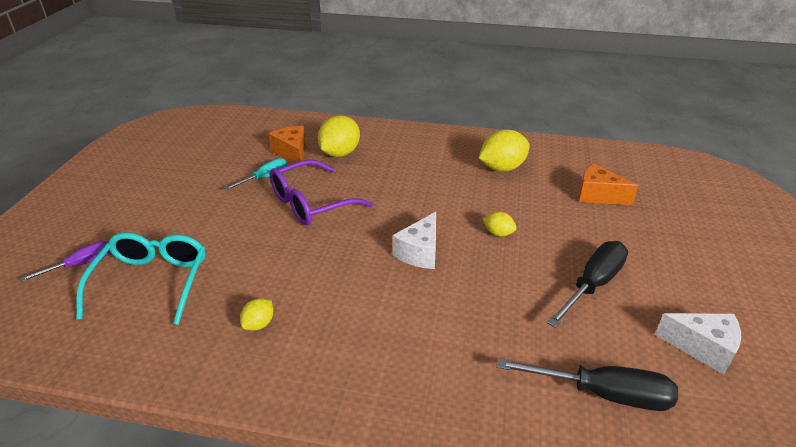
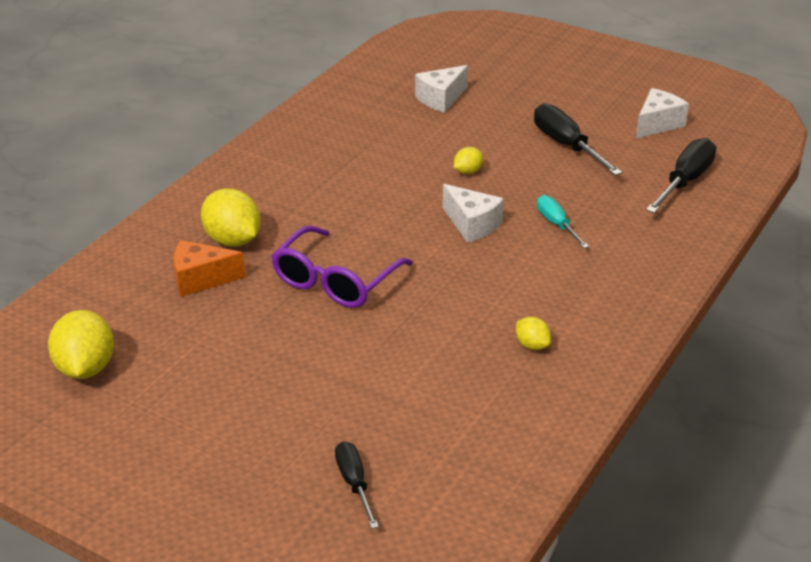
camera: 70 degrees left, 0 degrees up
(81, 264) = (354, 483): purple screwdriver -> black screwdriver
(152, 282) = (423, 420): turquoise glasses -> none
(265, 178) = (249, 310): turquoise screwdriver -> turquoise screwdriver (556, 224)
(311, 203) = (335, 281): purple glasses -> purple glasses turned 45 degrees clockwise
(502, 168) = (353, 136): yellow lemon -> yellow lemon (85, 368)
(598, 195) = (441, 99): orange cheese -> white cheese

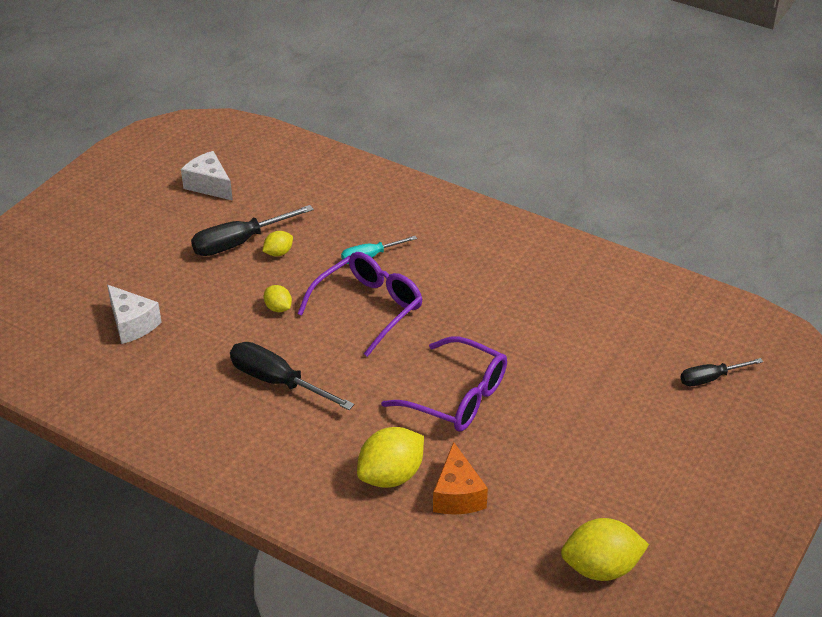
camera: 90 degrees left, 5 degrees up
(472, 225) = (369, 308): white cheese -> purple glasses
(532, 345) = (537, 280): yellow lemon -> yellow lemon (278, 253)
(685, 181) = (307, 180): black screwdriver -> black screwdriver (277, 381)

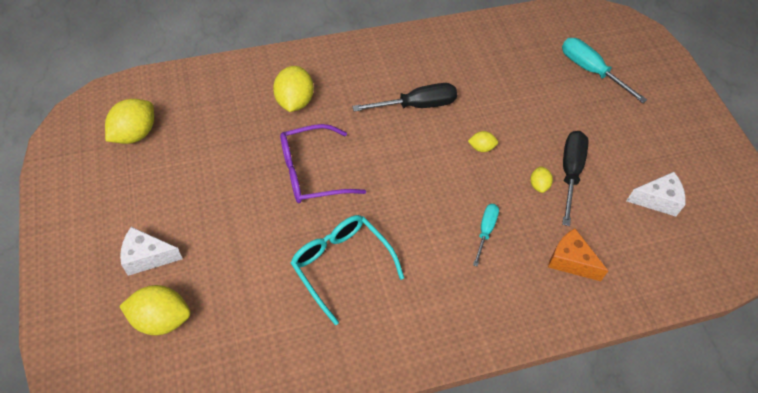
camera: 130 degrees right, 15 degrees up
(74, 292) = (590, 70): none -> turquoise screwdriver
(132, 324) = (534, 77): white cheese -> white cheese (147, 257)
(369, 308) = (434, 191): purple glasses -> none
(457, 495) = (249, 117): orange cheese -> orange cheese (570, 261)
(517, 314) = (341, 265): none -> turquoise glasses
(710, 378) = (161, 319): black screwdriver -> yellow lemon

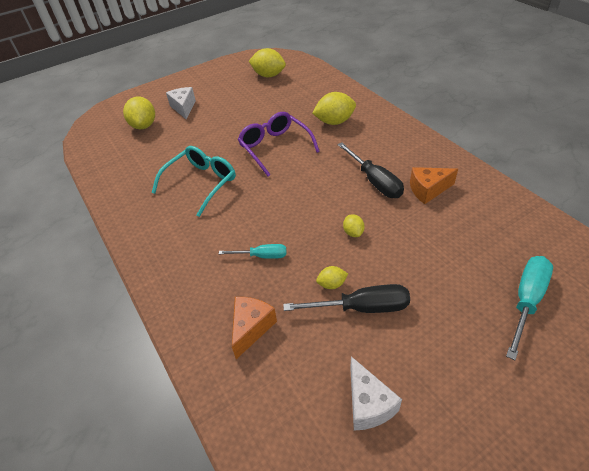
camera: 80 degrees right, 10 degrees down
(448, 72) = (428, 190): none -> orange cheese

